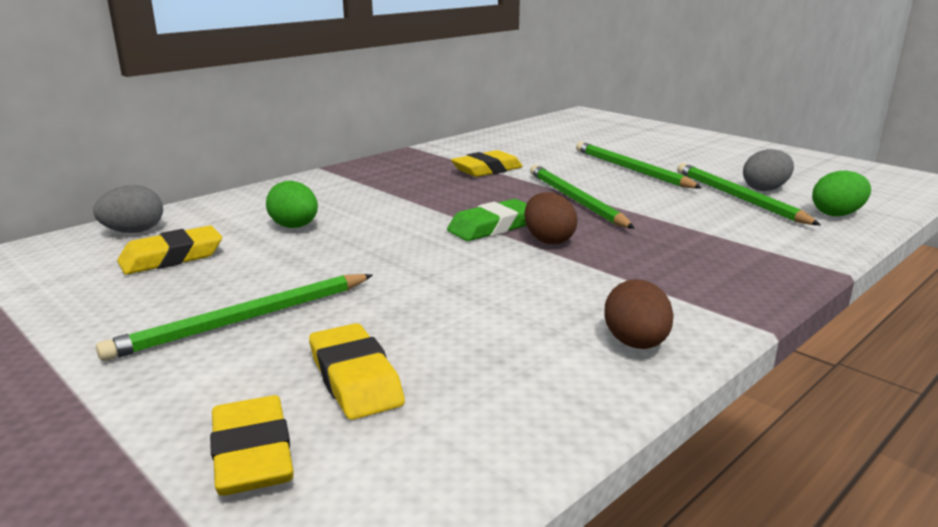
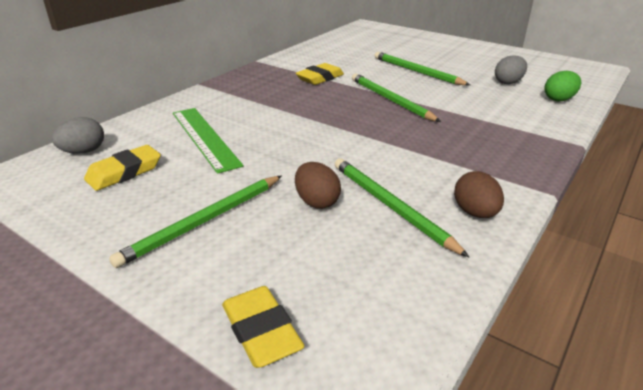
camera: 10 degrees left, 10 degrees up
(295, 227) = (204, 138): green egg -> green ruler
(355, 379) = (304, 261): yellow eraser -> none
(492, 227) = (344, 127): green eraser -> none
(548, 240) = (386, 135): brown egg -> brown egg (316, 202)
(738, 198) = (494, 90): green pencil -> green pencil (390, 206)

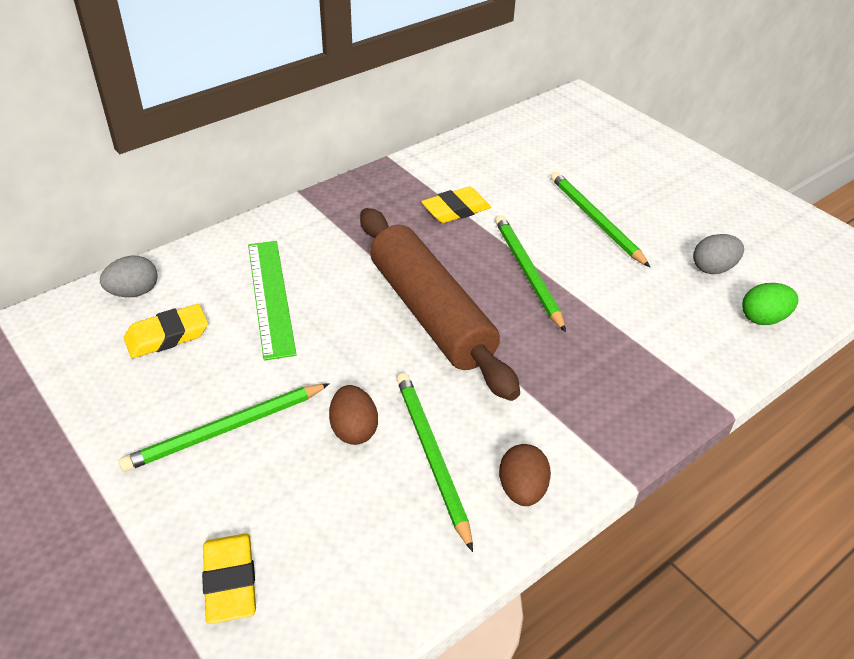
camera: 15 degrees right, 10 degrees up
(335, 128) = (430, 313): none -> brown rolling pin

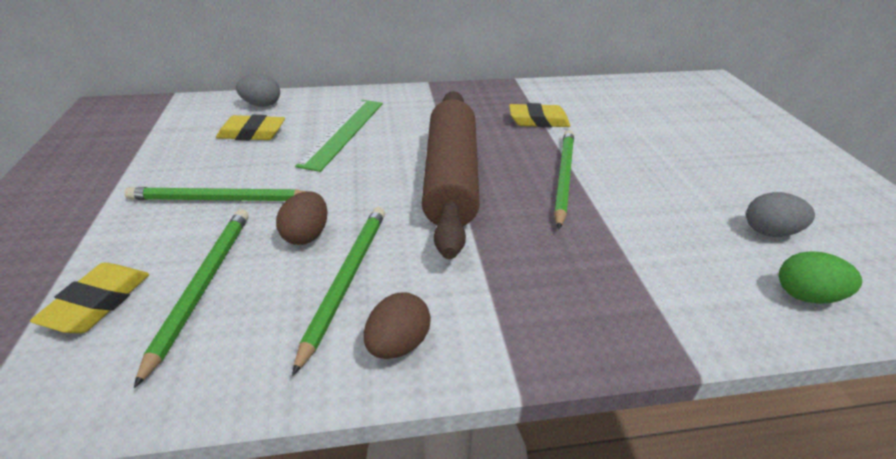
camera: 30 degrees right, 5 degrees down
(595, 220) = (663, 160): green pencil -> green pencil (202, 286)

